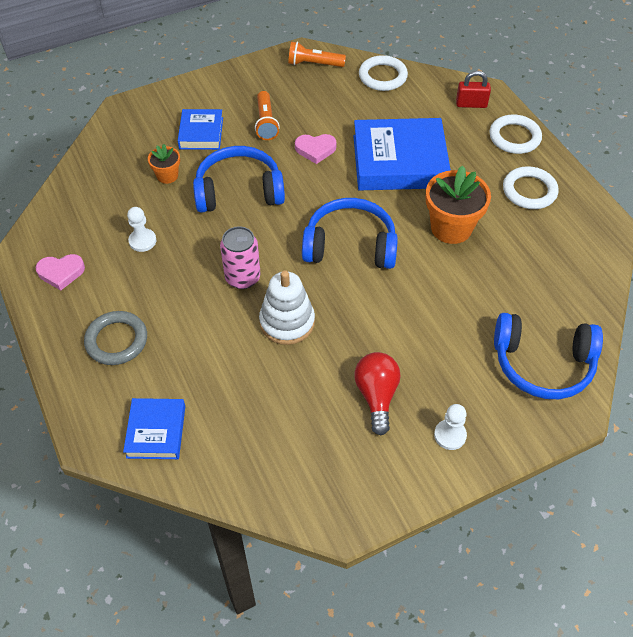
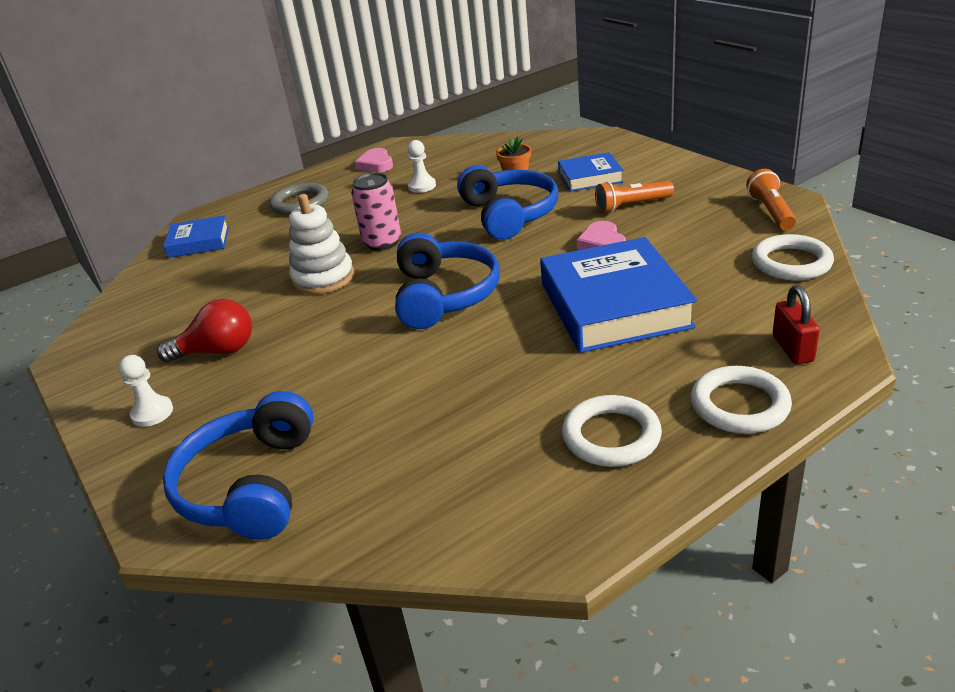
camera: 85 degrees right, 20 degrees down
(451, 228) = (498, 367): orange flower pot -> none

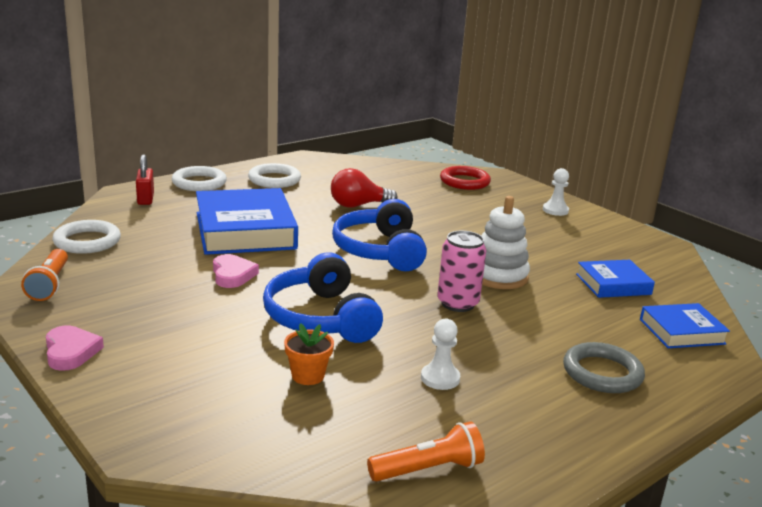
camera: 170 degrees right, 10 degrees down
(218, 351) = (545, 235): red light bulb -> red light bulb (358, 205)
(250, 485) = (464, 182): blue headphones -> red ring
(376, 164) = (535, 440): pink heart -> pink heart (71, 352)
(590, 177) = (208, 358): blue book -> blue book (613, 284)
(631, 206) = (181, 310): orange flashlight -> orange flashlight (428, 469)

